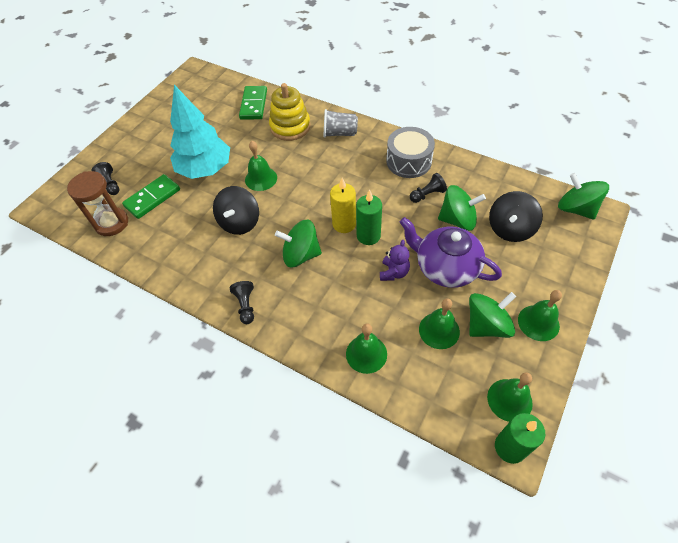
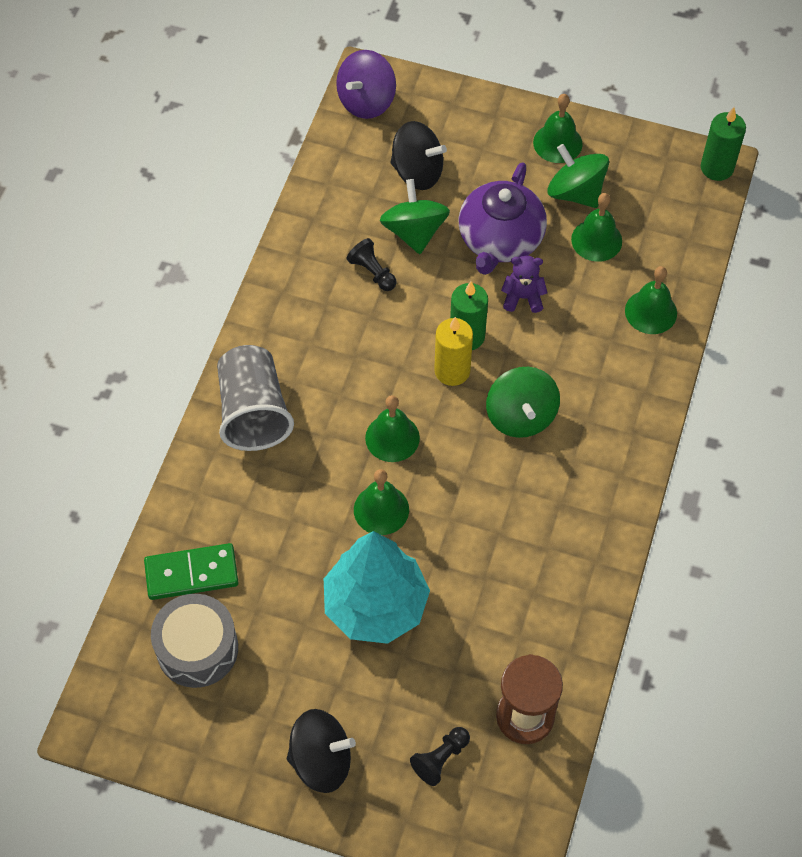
camera: 105 degrees left, 5 degrees up
(152, 198) = (457, 671): green domino -> none
(239, 222) = (480, 515): black spinning top -> black spinning top (321, 760)
(246, 306) = (622, 465): black pawn -> none
(290, 127) = (247, 494): yellow stacking toy -> none
(339, 133) = (253, 412): grey cup -> grey cup, size x1.53
(409, 161) = (306, 303): grey drum -> grey drum (197, 648)
(509, 400) = (664, 169): green bell -> green bell (392, 437)
(576, 209) = (366, 101): green spinning top -> purple spinning top

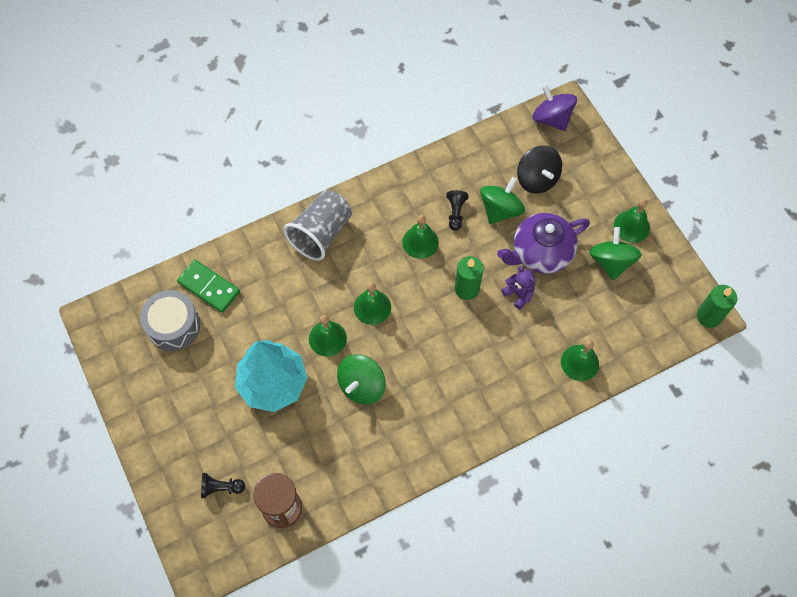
camera: 45 degrees right, 5 degrees up
(321, 760) = (169, 433): black spinning top -> none
(366, 101) = (552, 118): purple spinning top -> purple spinning top turned 60 degrees clockwise
(452, 371) = (439, 300): yellow candle -> none
(521, 416) = (448, 355): green spinning top -> green spinning top (361, 386)
(596, 240) = (593, 298): green bell -> green bell (420, 242)

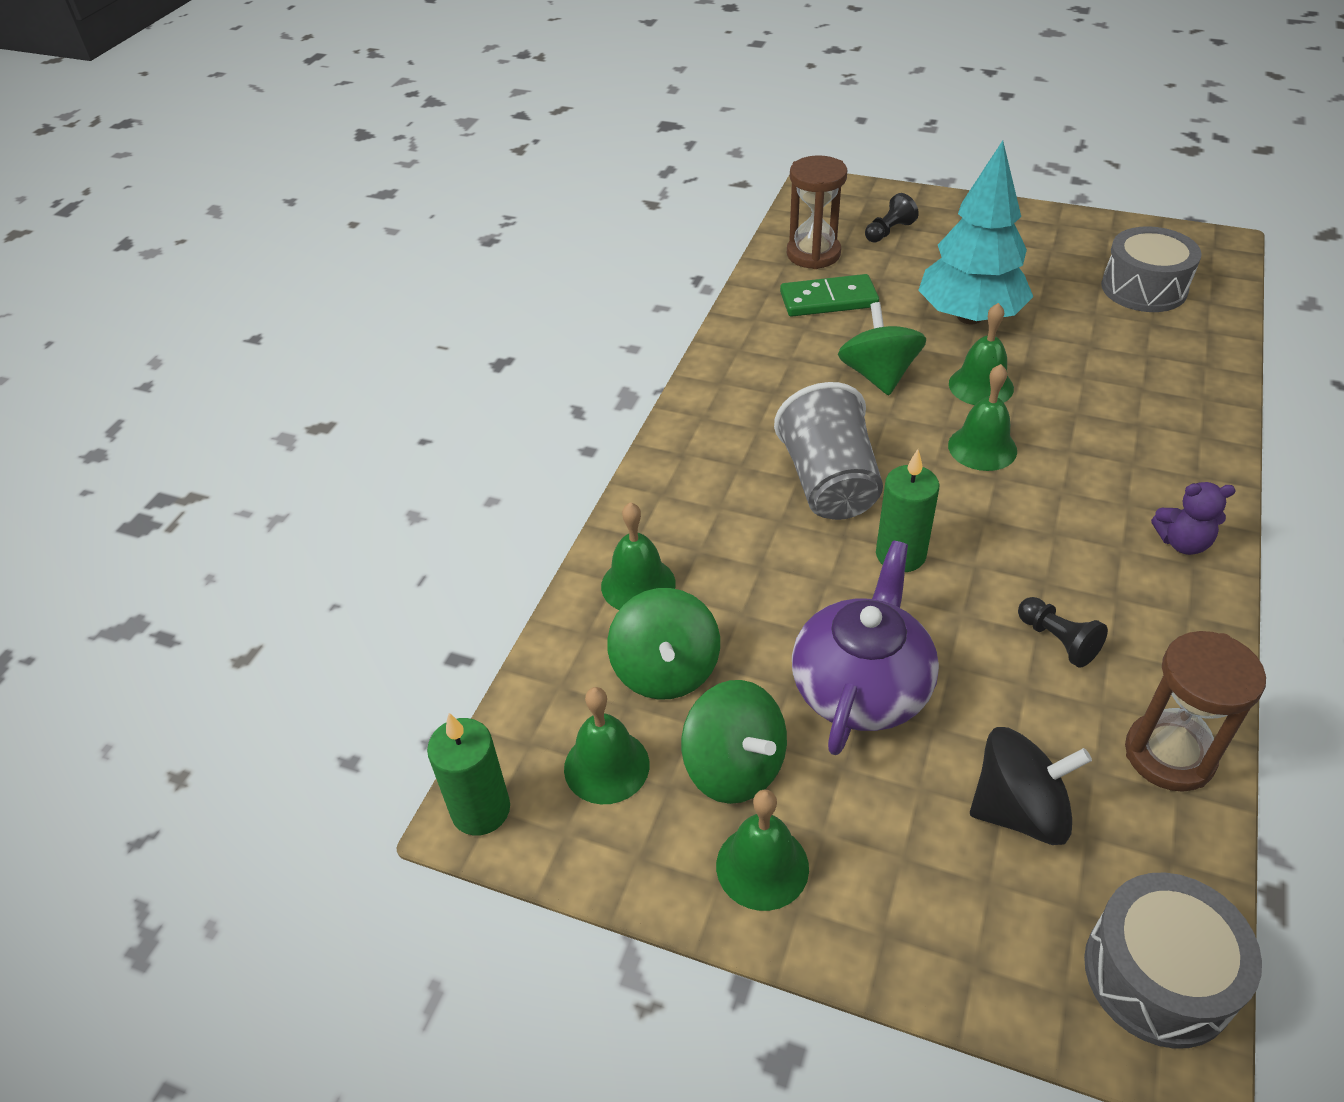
camera: 140 degrees right, 20 degrees down
(209, 287) = (1176, 336): green domino -> green domino (828, 300)
(321, 233) = (1169, 472): grey cup -> grey cup (829, 483)
(420, 242) = (1042, 561): green bell -> green bell (606, 766)
(472, 156) = (1169, 755): none -> brown hourglass
(500, 210) = (1004, 702): green spinning top -> green spinning top (666, 670)
(518, 294) = (822, 604): purple teddy bear -> purple teddy bear (1182, 543)
(537, 179) = (1019, 810): black spinning top -> black spinning top turned 150 degrees clockwise
(552, 118) = (1158, 975): purple spinning top -> grey drum

